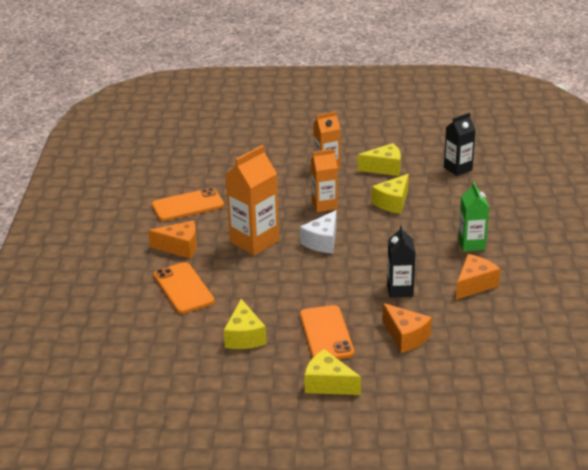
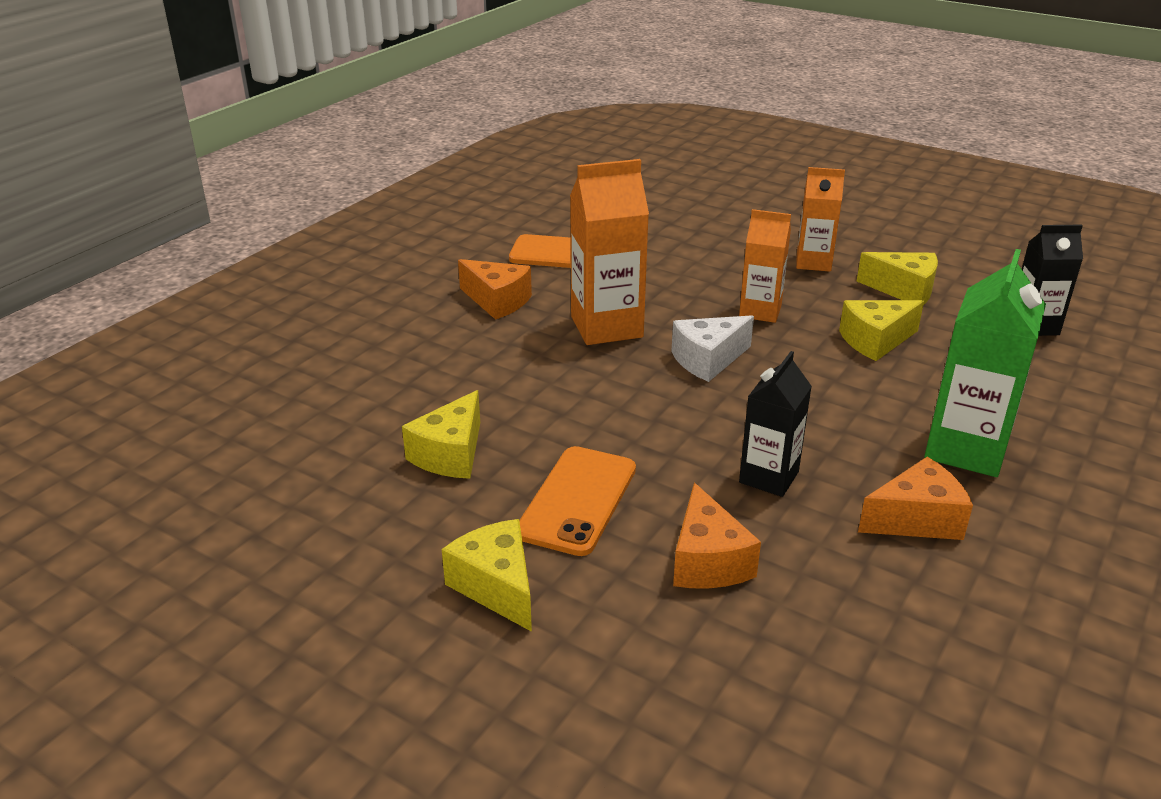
camera: 30 degrees right, 0 degrees up
(183, 288) = (442, 355): orange phone -> none
(471, 244) = (966, 449): green carton -> green carton, size x1.57

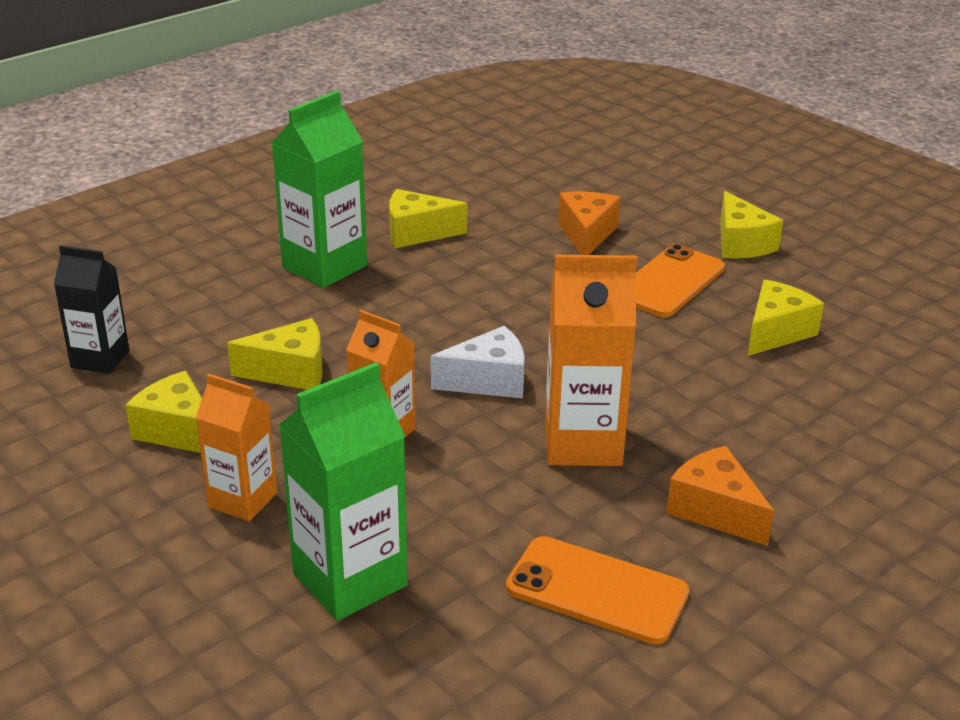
camera: 165 degrees left, 0 degrees up
(711, 239) = (350, 579): none -> green carton
(769, 477) = (505, 273): black carton -> none
(916, 519) = (417, 233): orange cheese -> yellow cheese

